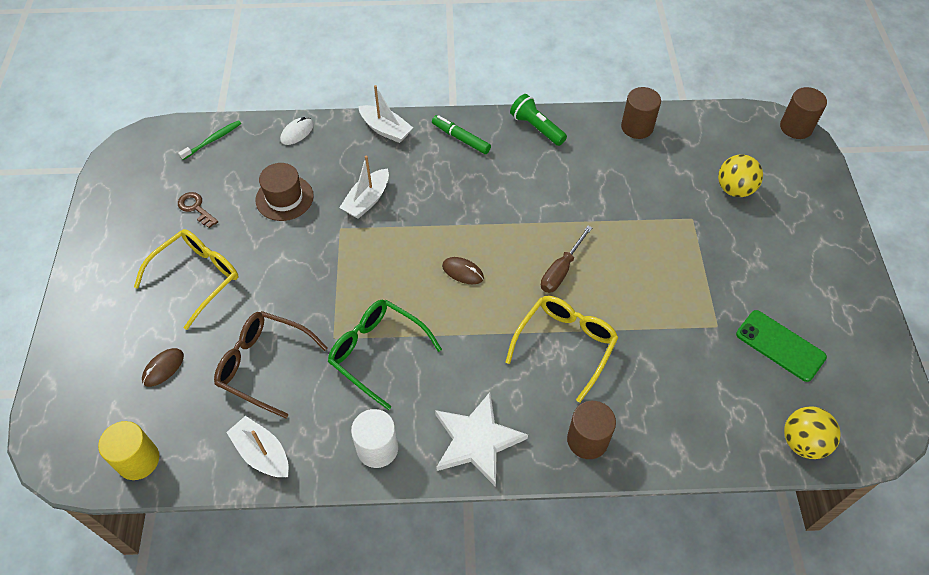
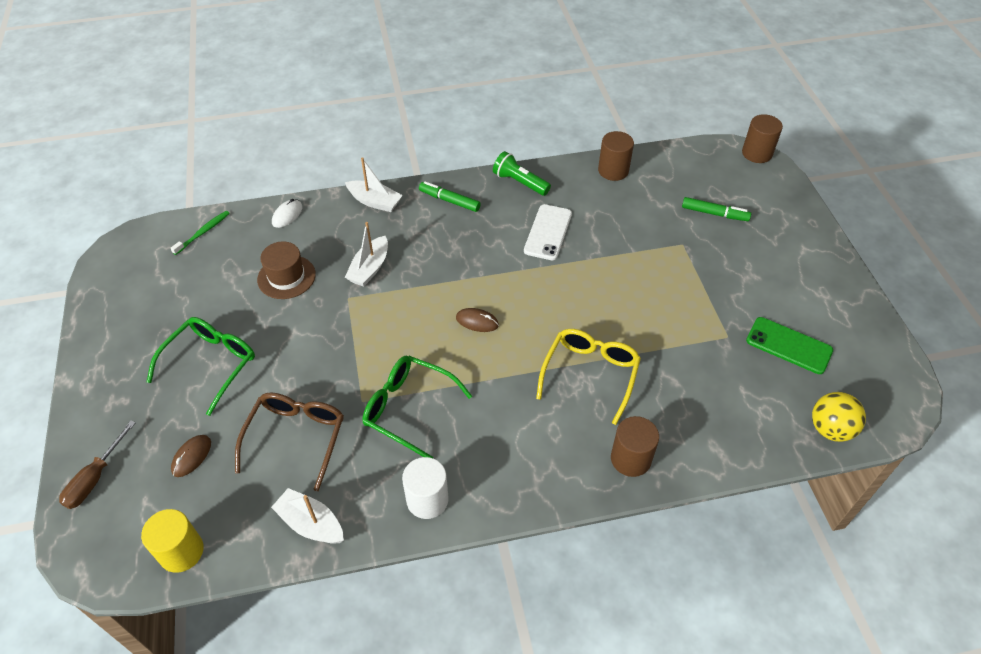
camera: 10 degrees left, 5 degrees down
(196, 208) = (197, 298): brown key -> none
(197, 278) = (211, 364): yellow glasses -> green glasses
(264, 365) = (296, 438): brown glasses -> brown glasses turned 90 degrees clockwise
(476, 440) = (524, 476): white star -> none
(554, 186) = (548, 232): none -> white phone
(561, 270) = (571, 307): brown screwdriver -> brown screwdriver (95, 478)
(734, 189) = (714, 213): yellow ball -> green marker

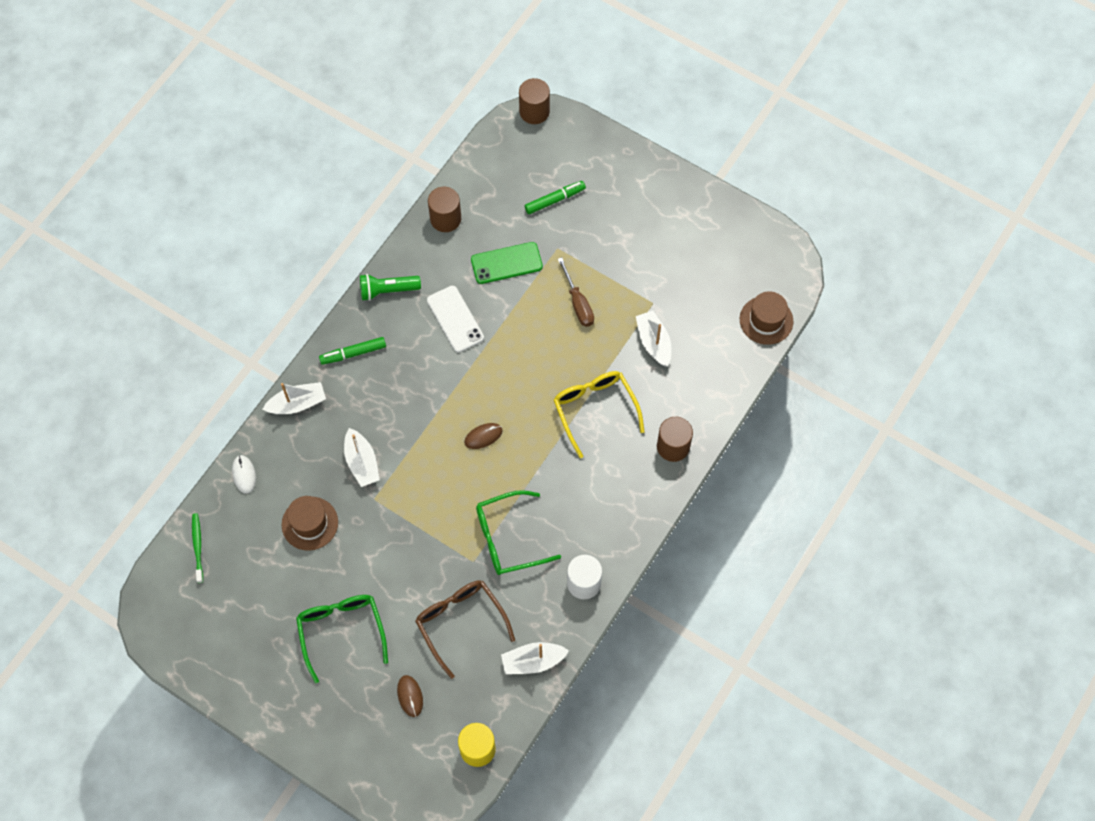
camera: 45 degrees left, 15 degrees up
(95, 478) = (367, 766): brown screwdriver -> brown screwdriver (578, 303)
(698, 365) = (653, 342): none -> white boat
(789, 346) = (695, 277): green phone -> green phone (506, 263)
(830, 429) = (766, 320): yellow ball -> brown hat

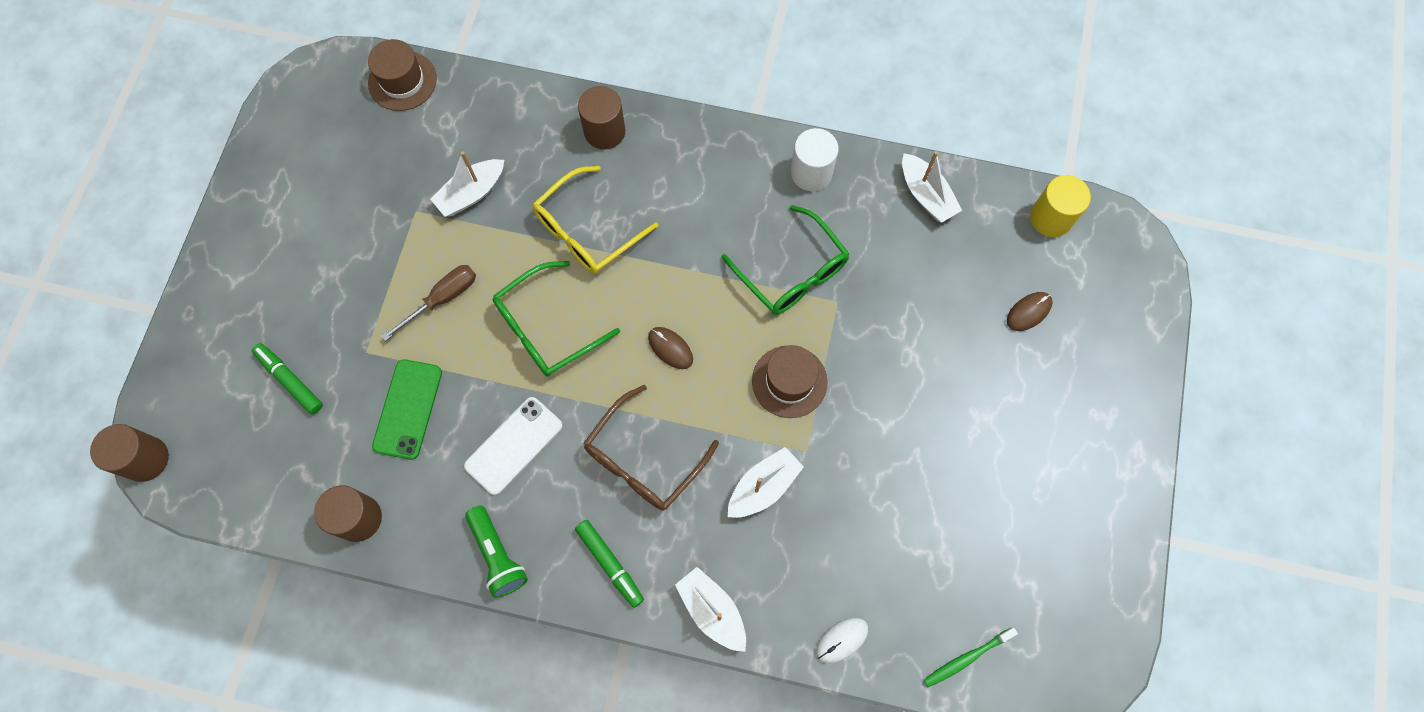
camera: 110 degrees left, 5 degrees up
(310, 523) = (872, 520): brown hat -> brown hat (789, 381)
(341, 631) = (991, 421): green glasses -> green glasses (547, 328)
(460, 623) = (917, 288): brown glasses -> brown glasses (644, 459)
(506, 263) = (408, 409): green phone -> green phone turned 45 degrees clockwise

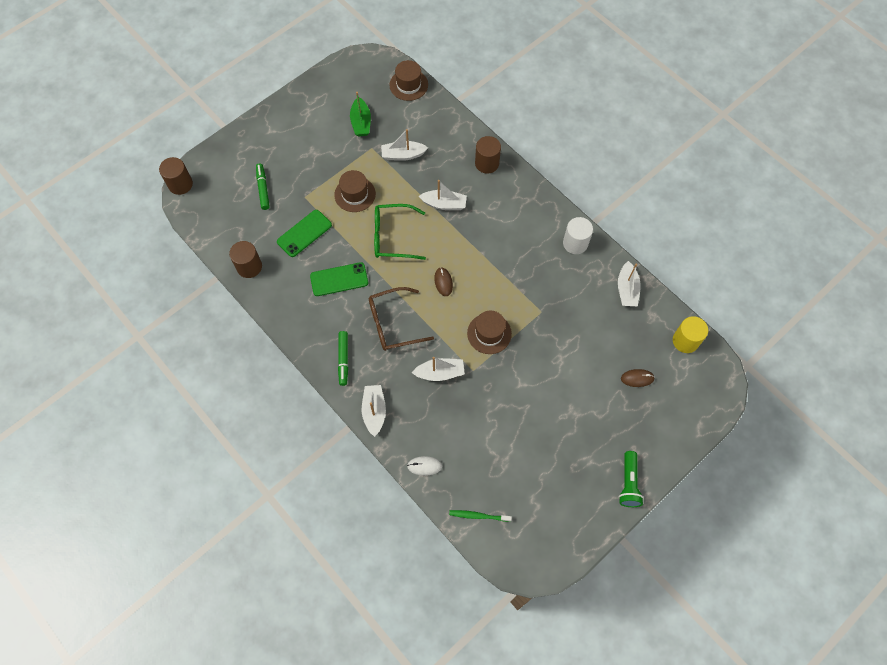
camera: 35 degrees right, 5 degrees down
(371, 182) = (361, 122): none -> green boat
(442, 299) = (355, 194): brown screwdriver -> brown hat
(497, 555) = (297, 322): green flashlight -> green flashlight (628, 483)
(513, 445) = (339, 279): white phone -> green phone
(587, 231) = (444, 204): yellow glasses -> white boat
(792, 272) = (529, 284): green glasses -> none

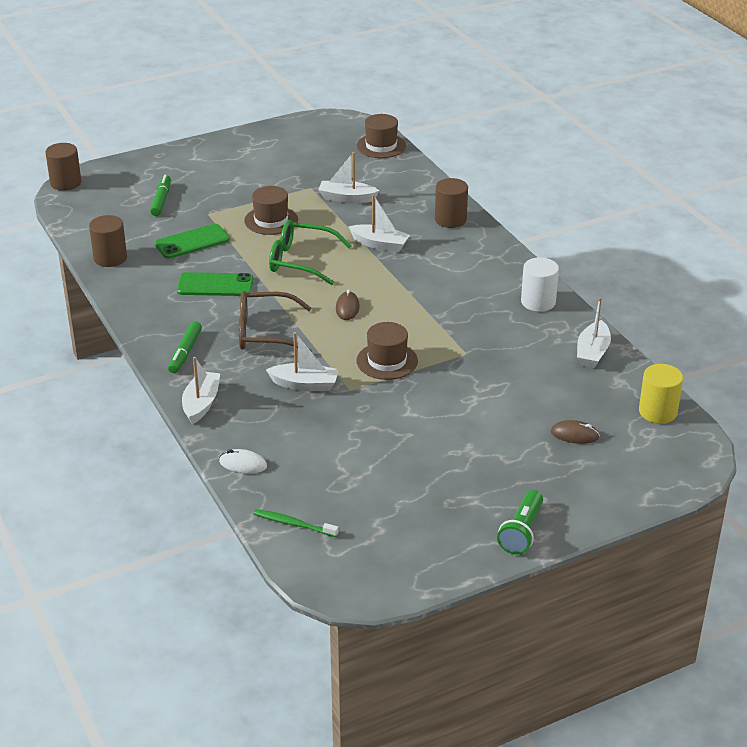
camera: 15 degrees right, 30 degrees down
(361, 122) = (307, 166): green boat -> none

